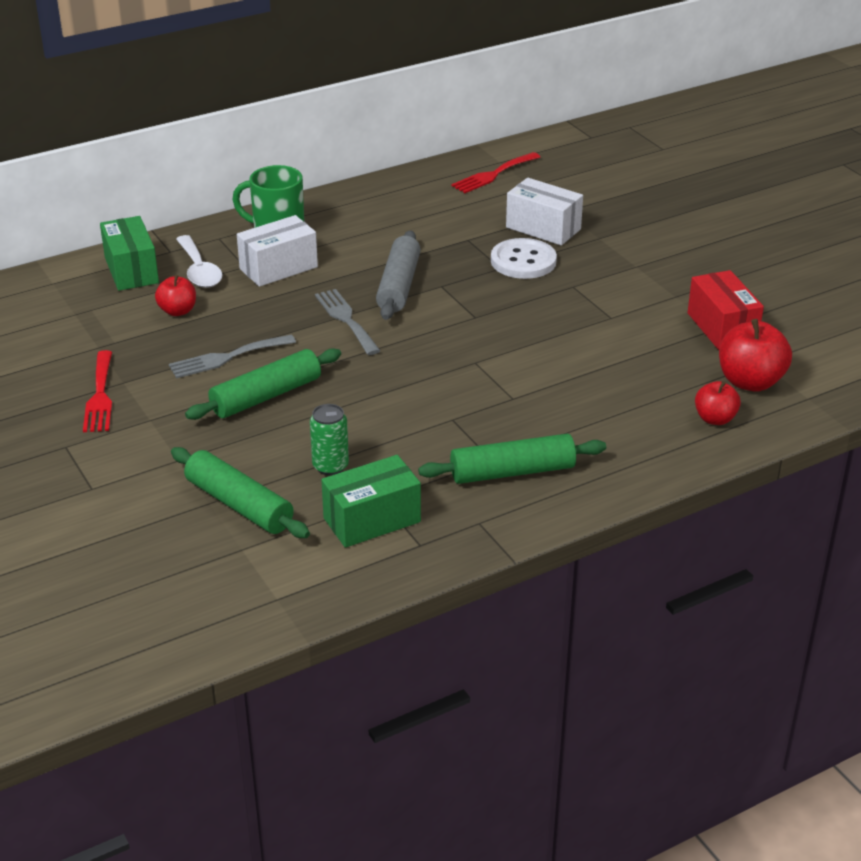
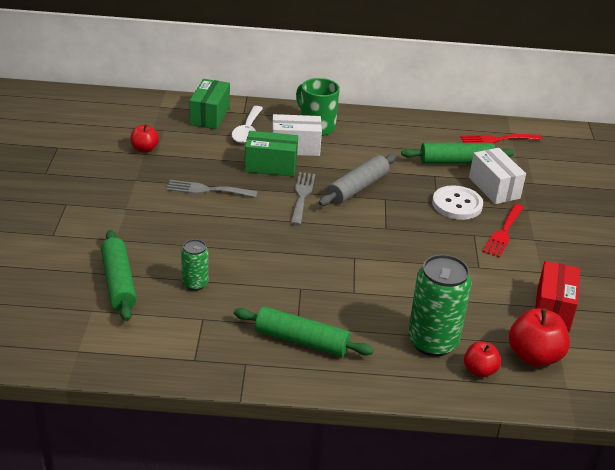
camera: 30 degrees right, 0 degrees up
(100, 396) = (114, 182): red fork -> red fork (503, 232)
(178, 311) = (209, 150): red apple -> red apple (144, 149)
(266, 396) = (204, 223): green rolling pin -> green rolling pin (456, 161)
(372, 520) = (183, 329): green box -> green box (270, 166)
(643, 412) = (432, 342): none -> green can

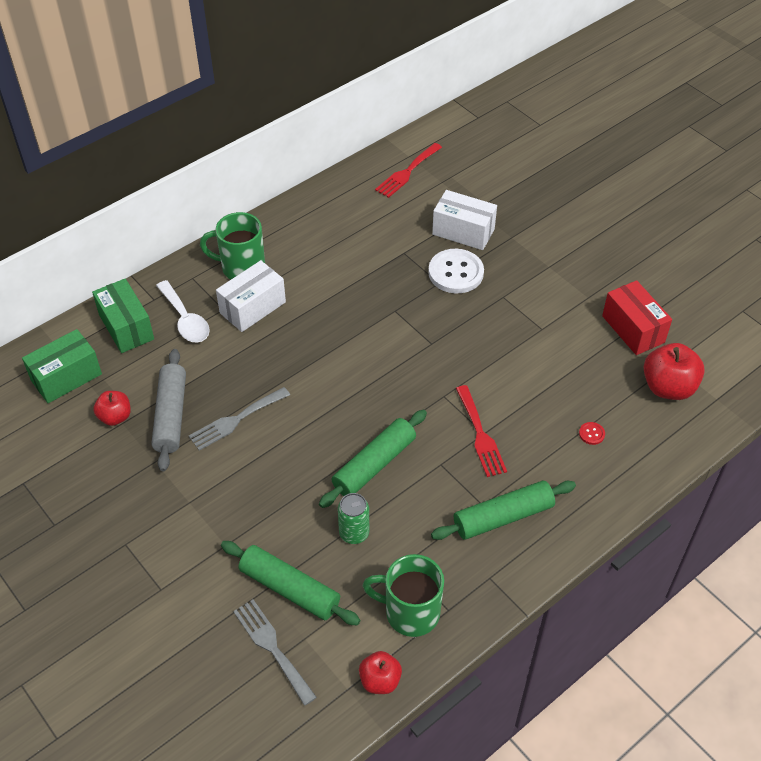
camera: 40 degrees left, 15 degrees up
(169, 343) = (410, 612): none -> green mug
(270, 166) = (257, 347): green box -> green box (66, 377)
(302, 196) = (325, 361): grey fork -> grey fork (272, 647)
(358, 188) = (359, 315): grey rolling pin -> grey rolling pin (171, 415)
(432, 342) = (591, 434): green can -> red button
(456, 161) = (403, 223): green rolling pin -> green rolling pin (374, 464)
(479, 370) = (649, 433): red apple -> red apple (380, 680)
(503, 232) = (521, 277): red fork -> red fork (480, 435)

